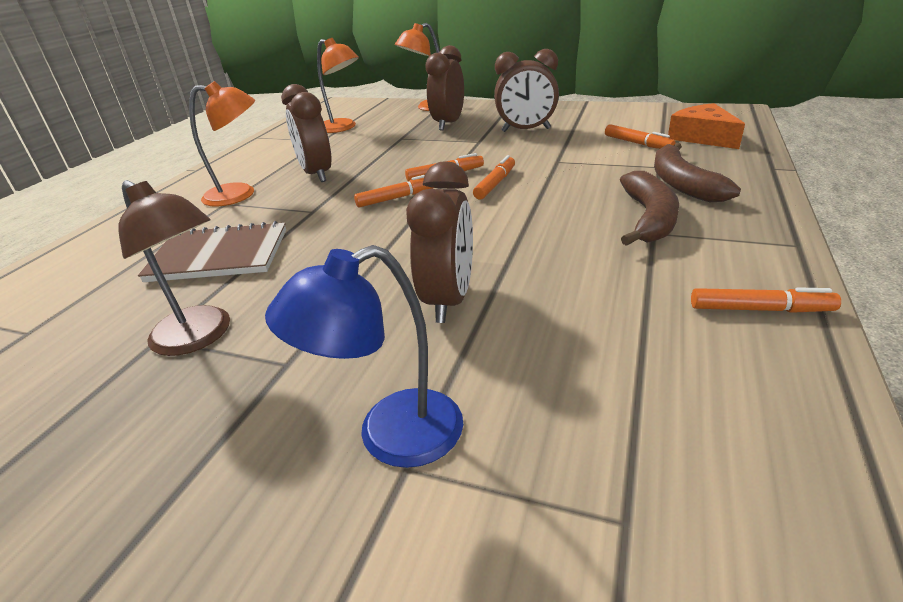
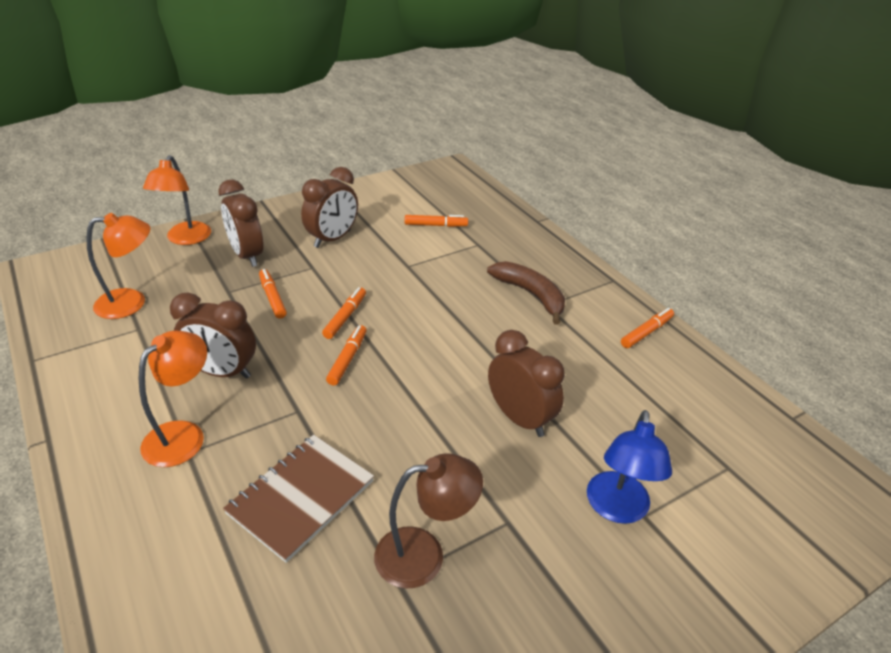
camera: 55 degrees left, 5 degrees up
(495, 184) = (398, 309): orange marker -> orange marker (272, 298)
(682, 184) = (510, 256): brown banana -> none
(702, 137) = (466, 204): orange cheese -> none

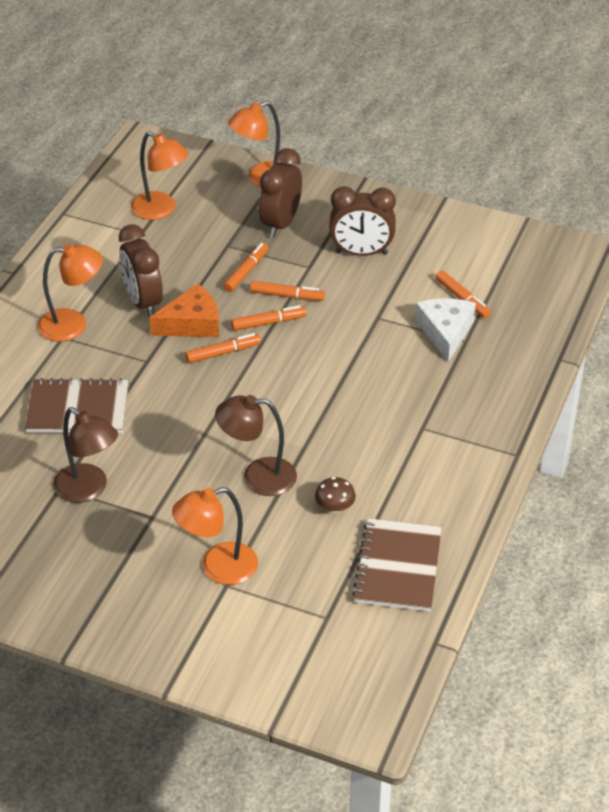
camera: 55 degrees right, 5 degrees up
(289, 358) = (192, 323): none -> orange cheese
(460, 247) = (445, 332): none -> white cheese
(519, 418) = (258, 477): brown clock -> brown lamp
(530, 295) = (425, 411): brown banana -> none
(595, 392) = (335, 506): none -> brown mushroom
(617, 509) = (218, 568): blue lamp -> orange lamp
(646, 332) = (456, 508): orange marker -> orange marker (287, 296)
(692, 394) = (397, 567): none -> brown notebook

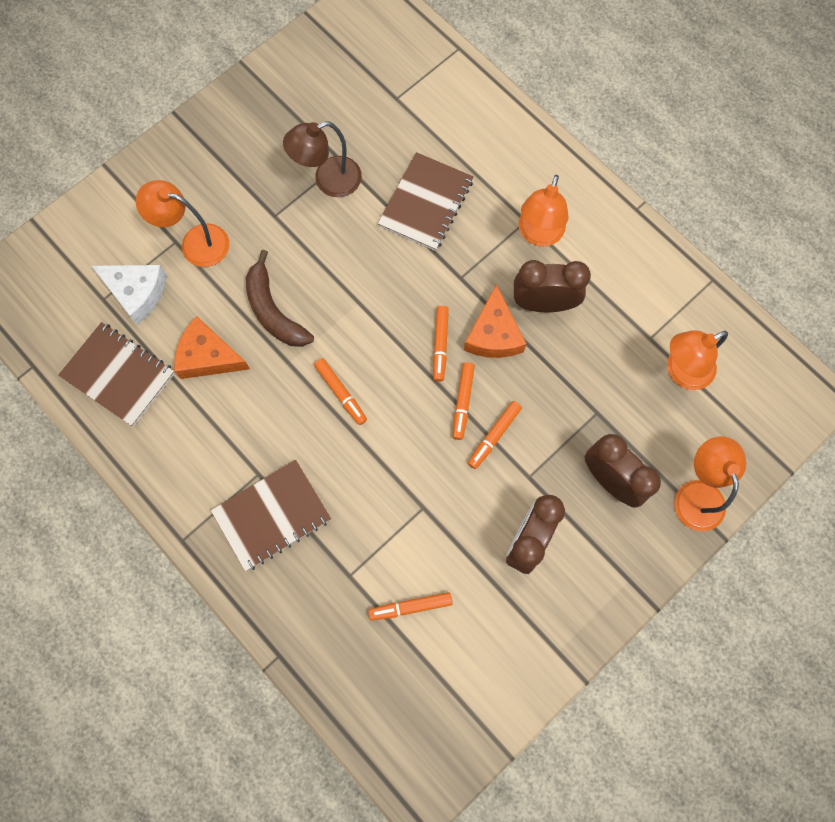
camera: 115 degrees right, 30 degrees up
(218, 568) = (195, 242): orange lamp -> orange lamp turned 75 degrees counterclockwise
(246, 271) = (547, 414): orange marker -> orange marker (341, 393)
(258, 477) = (274, 311): brown lamp -> brown banana
(335, 506) = (208, 356): brown mushroom -> orange cheese
(445, 332) = (370, 562): white cheese -> white cheese (137, 292)
(451, 405) = (272, 516): none -> brown notebook

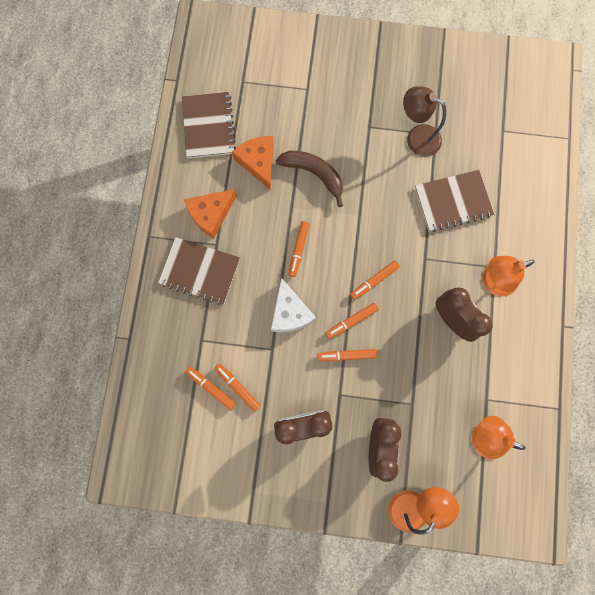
camera: 50 degrees right, 5 degrees up
(137, 292) = (261, 95): white cheese -> white cheese (290, 312)
(195, 242) = (316, 99): orange lamp -> none
(274, 311) = (314, 174): brown banana -> brown banana turned 105 degrees clockwise
(433, 577) = (238, 387): none -> orange marker
(493, 334) = (407, 306): orange cheese -> orange cheese (211, 214)

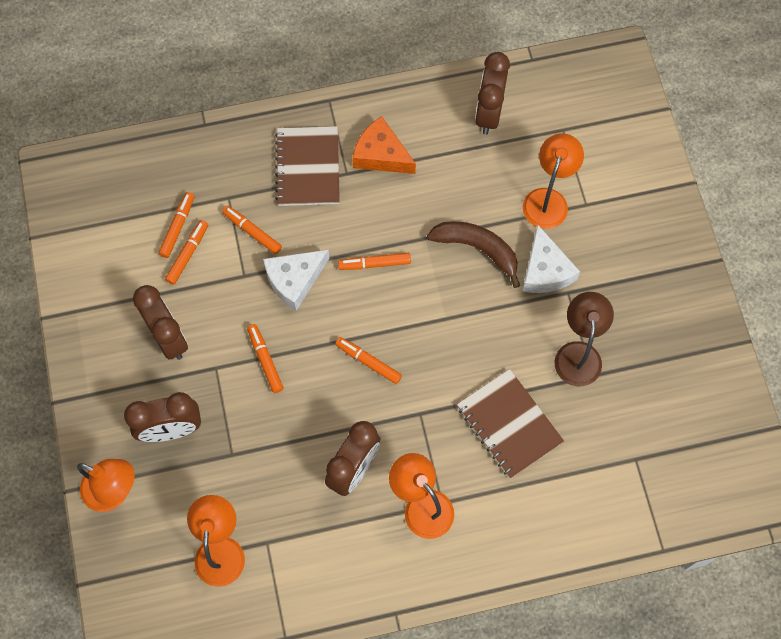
camera: 70 degrees right, 10 degrees down
(209, 126) = (488, 114): brown notebook -> brown clock
(258, 162) = (466, 182): orange cheese -> none
(293, 112) = (548, 199): none -> orange lamp
(314, 174) = (477, 249): brown banana -> brown banana turned 75 degrees counterclockwise
(347, 135) = (545, 270): none -> white cheese
(351, 321) = (308, 352): orange marker -> orange marker (252, 232)

